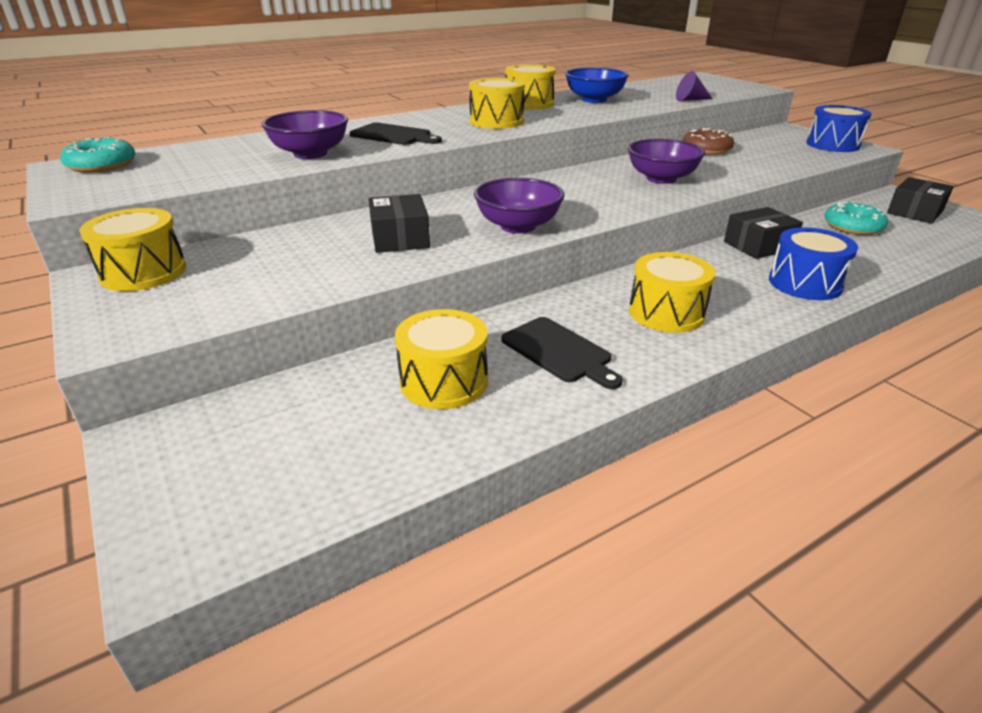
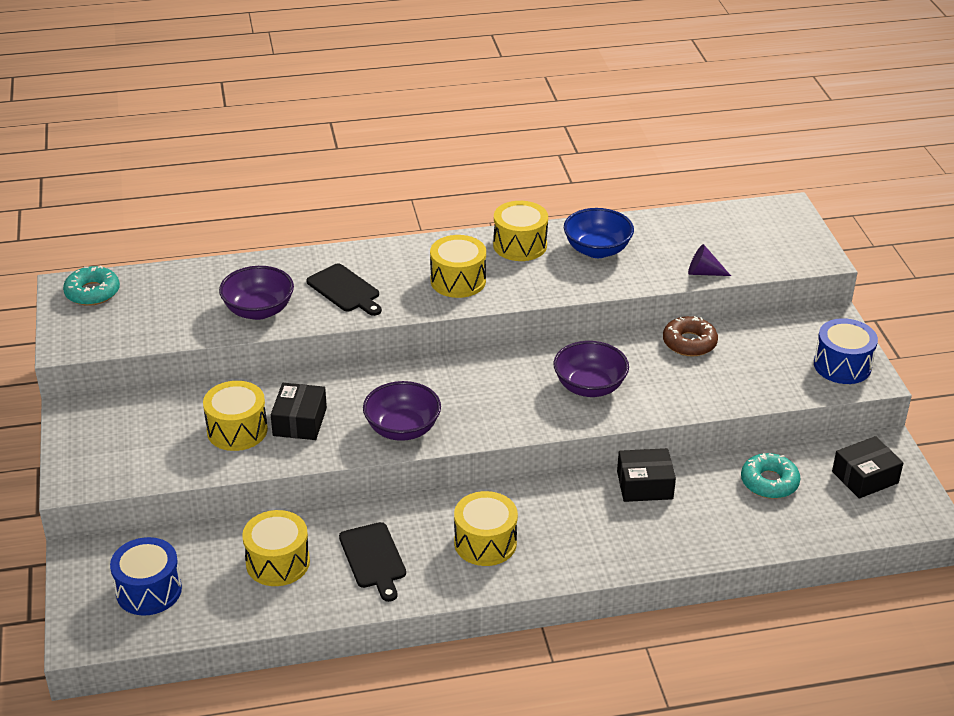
camera: 20 degrees right, 5 degrees up
(143, 272) = (103, 417): yellow drum -> yellow drum (237, 430)
(805, 283) = (634, 542): blue drum -> blue drum (149, 590)

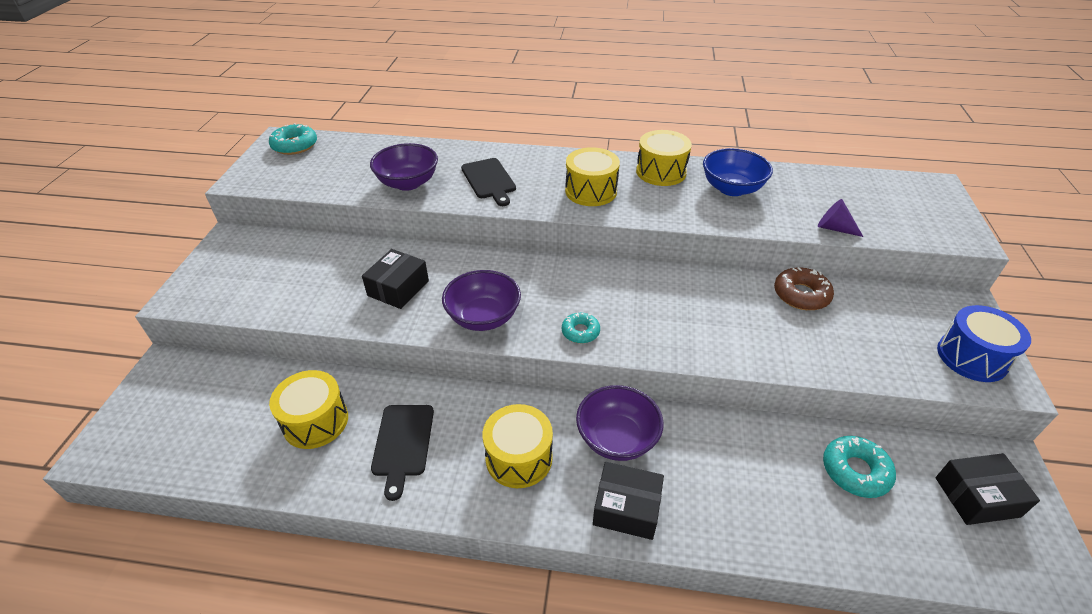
camera: 20 degrees right, 5 degrees up
(149, 590) = (189, 418): blue drum -> none
(237, 430) = (342, 283): yellow drum -> none
(501, 421) = (580, 332): none -> turquoise donut
(589, 387) = (683, 317): purple bowl -> purple bowl (617, 438)
(644, 485) = (711, 436): black box -> black box (626, 508)

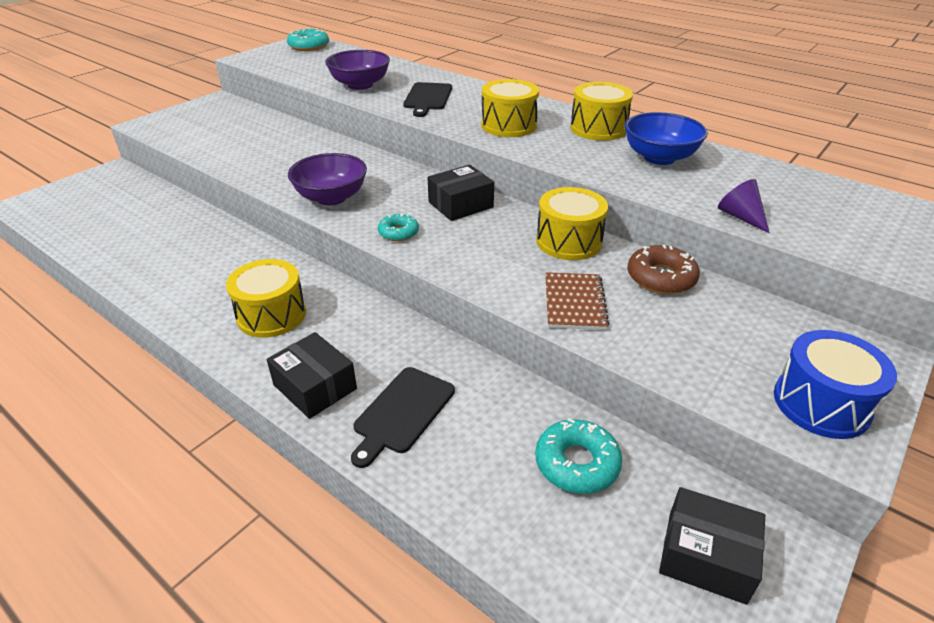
camera: 30 degrees right, 5 degrees down
(315, 421) = (161, 235): yellow drum -> yellow drum (569, 241)
(398, 288) = (291, 160): black box -> black box (460, 205)
(403, 443) = (201, 271): black cutting board -> black cutting board (402, 412)
(617, 438) = (366, 335): purple bowl -> none
(770, 343) = (574, 303): none -> brown notebook

